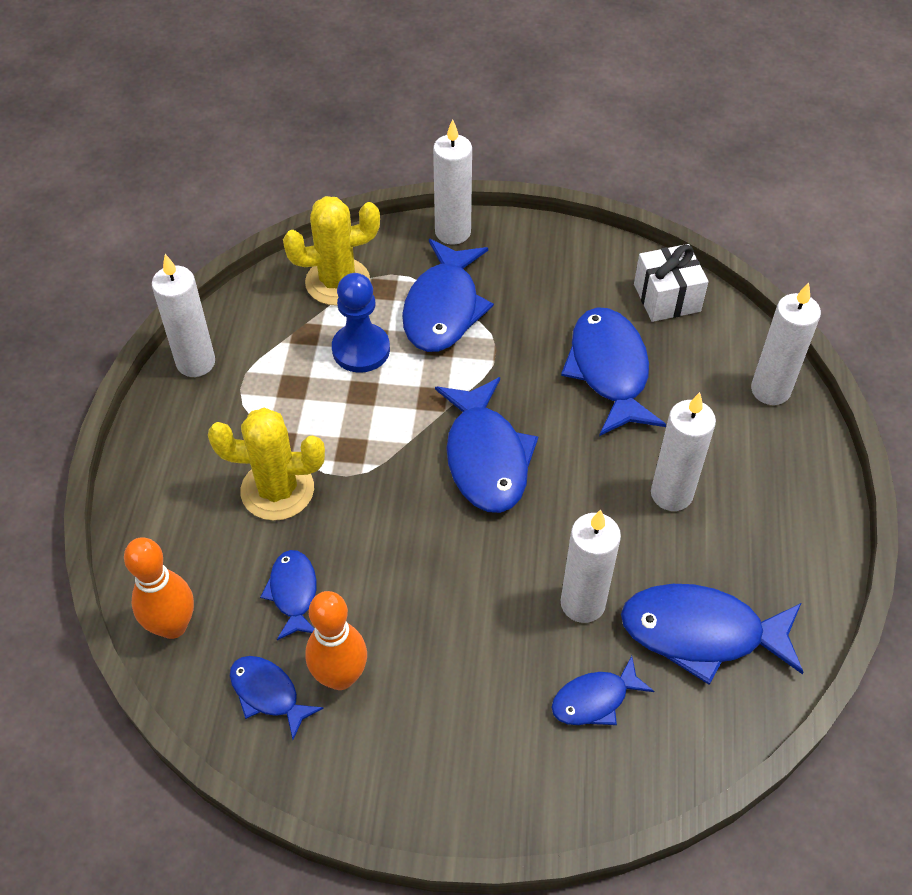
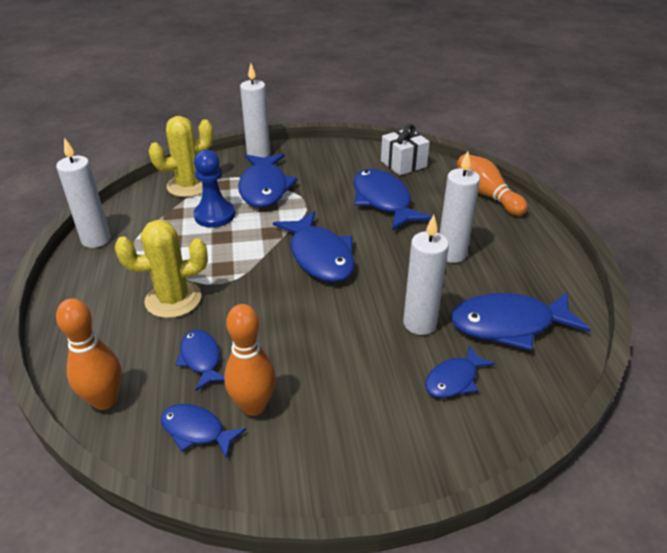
camera: 15 degrees left, 15 degrees down
(770, 390) = (486, 195): white candle -> orange bowling pin

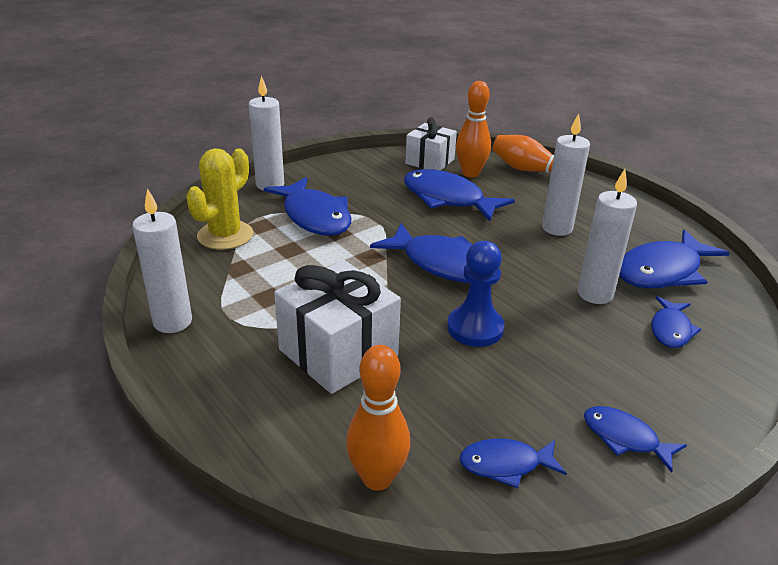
camera: 30 degrees left, 5 degrees down
(173, 299) = (338, 352): yellow cactus -> white gift
(201, 359) = (433, 398): blue fish -> blue fish (625, 438)
(214, 215) = (290, 257): blue pawn -> blue pawn (475, 328)
(253, 406) = (533, 419): orange bowling pin -> orange bowling pin (470, 173)

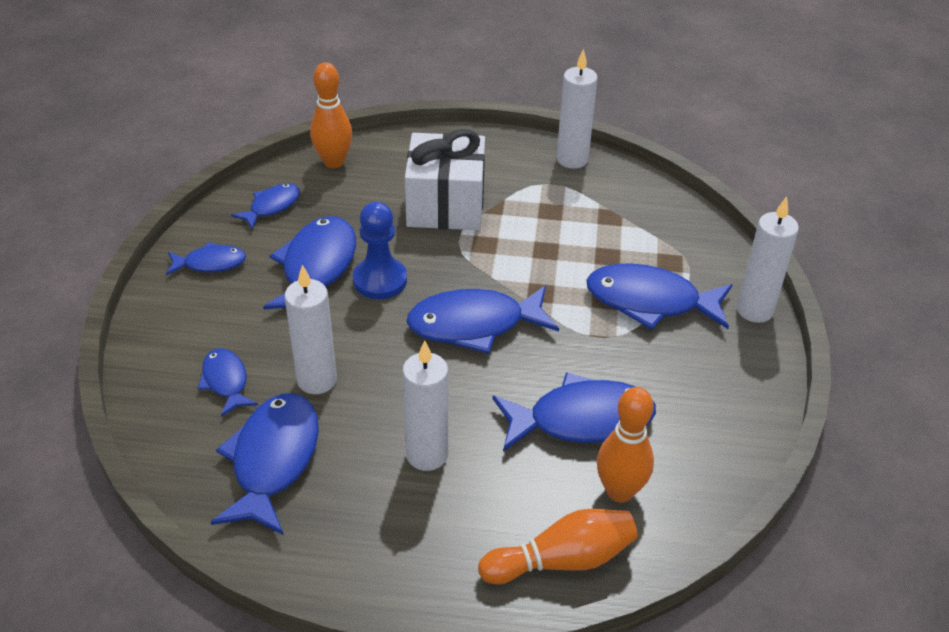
camera: 135 degrees right, 10 degrees up
(225, 235) = (673, 234): yellow cactus -> none
(430, 161) = (690, 479): white gift -> none
(519, 370) = (317, 267): none -> blue fish

